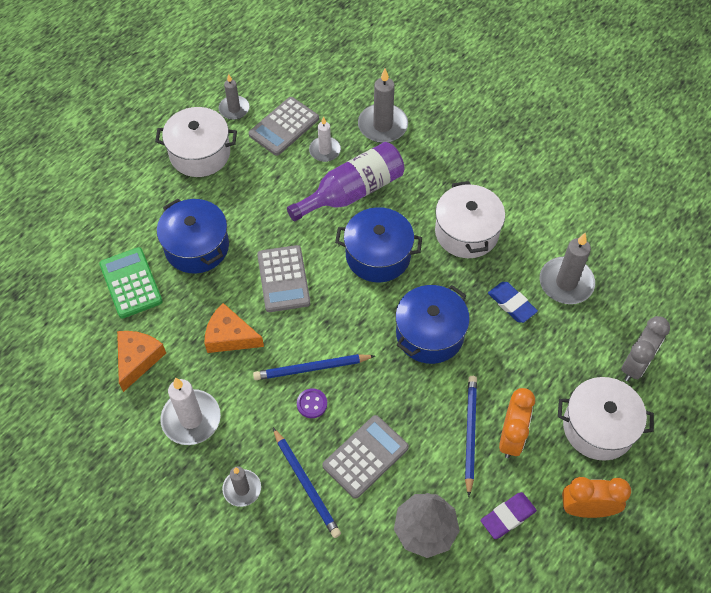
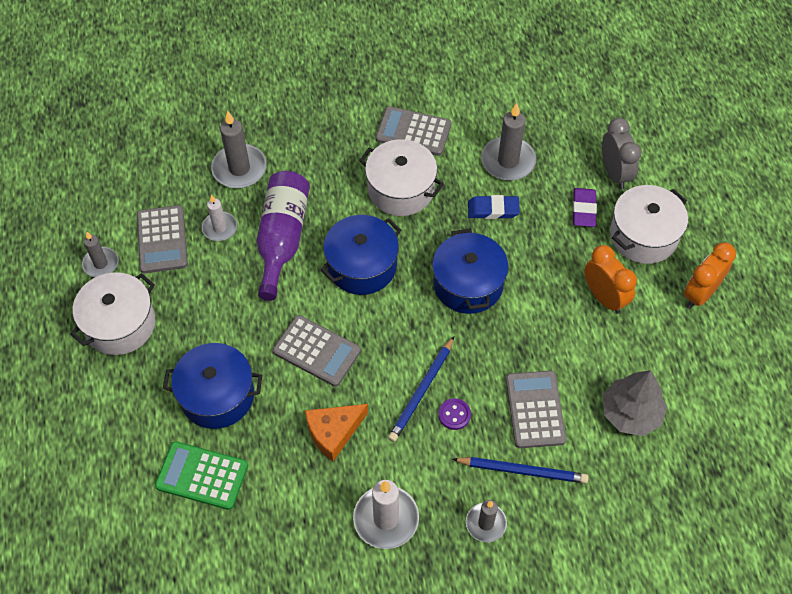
camera: 50 degrees left, 0 degrees up
(138, 359) = (287, 523): orange cheese -> none
(470, 433) = (577, 322): blue pencil -> none
(507, 516) = (665, 349): purple eraser -> purple eraser (583, 209)
(525, 203) = (413, 132): none -> grey calculator

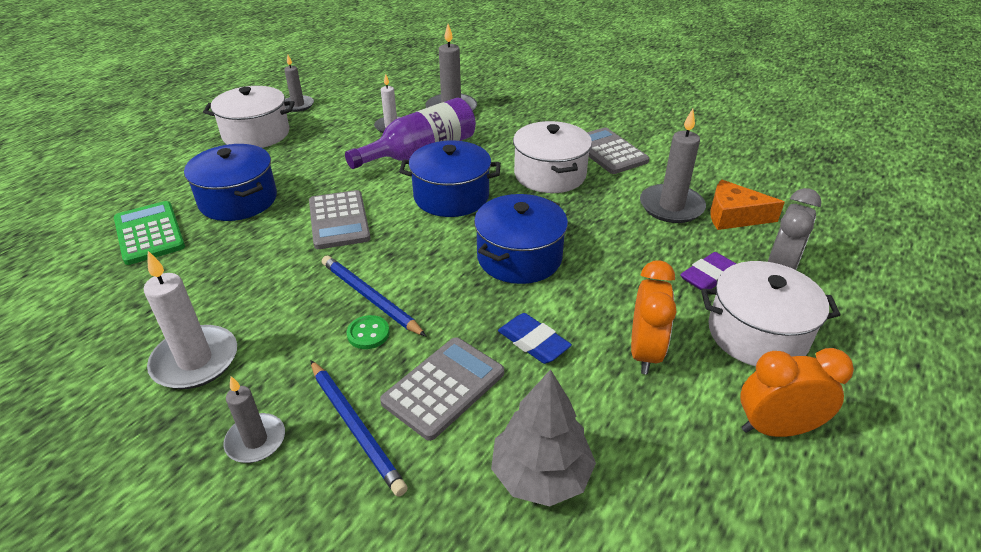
camera: 45 degrees right, 20 degrees down
(162, 240) = (349, 114): grey calculator -> none
(333, 432) = (265, 273): orange cheese -> orange cheese (734, 216)
(422, 391) = (370, 298): blue pencil -> blue pencil turned 60 degrees clockwise
(454, 414) = (368, 333): purple button -> green button
(493, 209) = (613, 226): blue eraser -> blue eraser (533, 342)

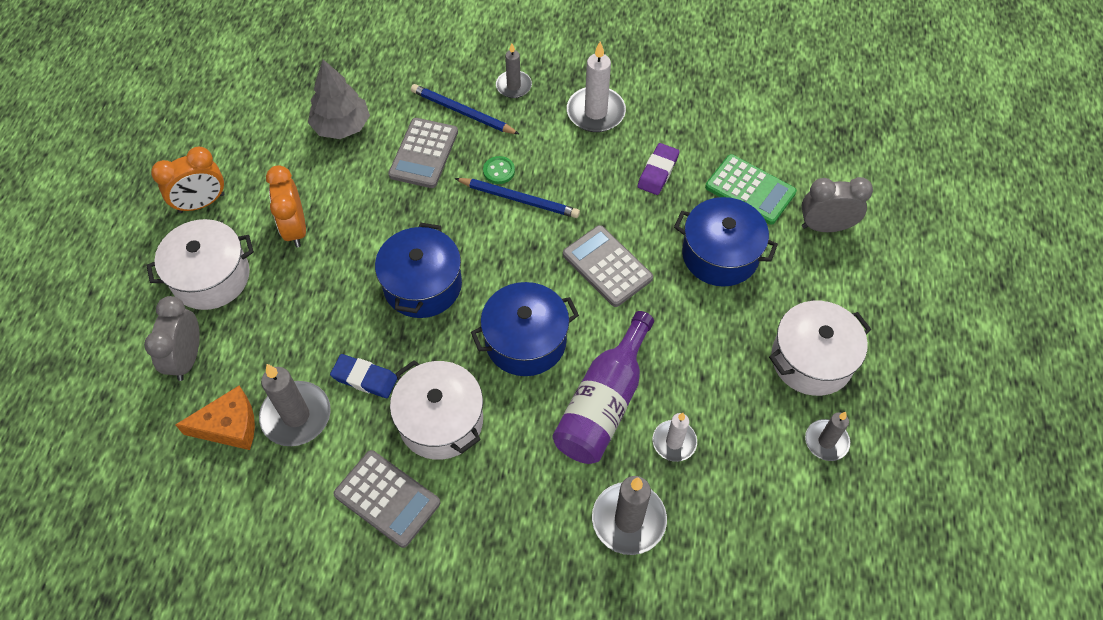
camera: 155 degrees right, 20 degrees up
(132, 191) = (825, 226): none -> grey clock
(533, 342) = (378, 207): blue eraser -> blue eraser (365, 378)
(709, 276) = (251, 326): purple eraser -> purple eraser (658, 172)

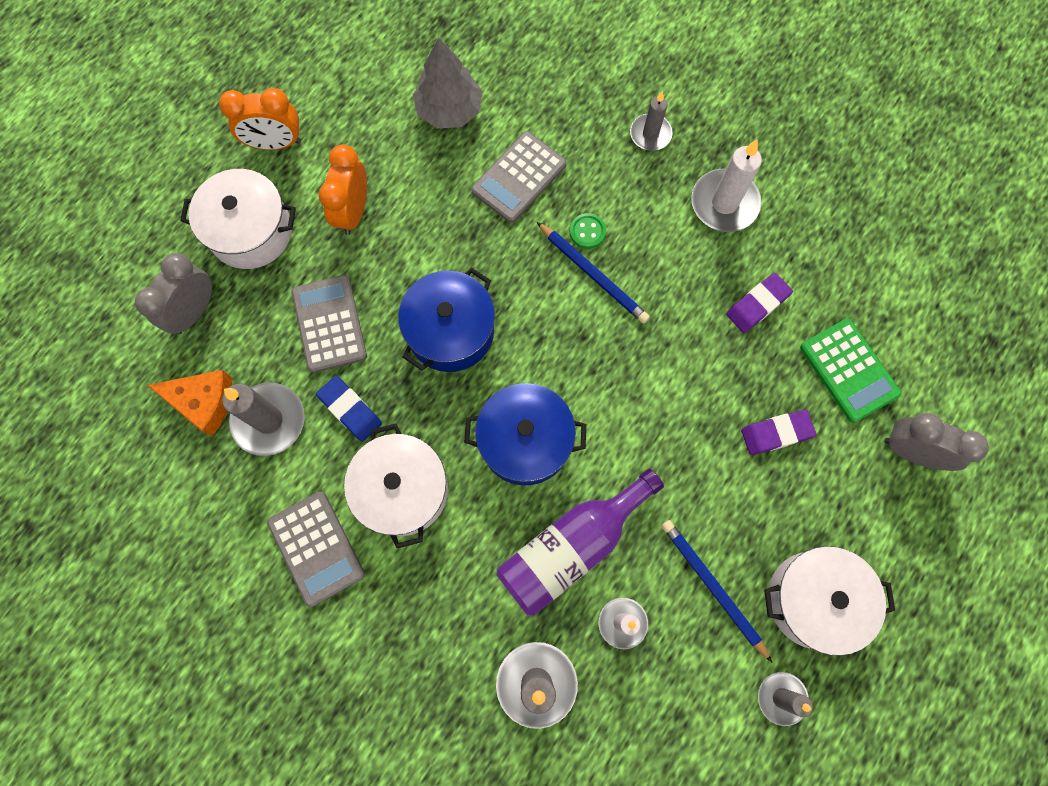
camera: 25 degrees right, 15 degrees up
(462, 112) = (581, 144): blue pencil -> blue pencil (713, 588)
(607, 266) = (649, 393): grey calculator -> grey calculator (329, 324)
(720, 254) = (776, 433): blue pot -> purple eraser

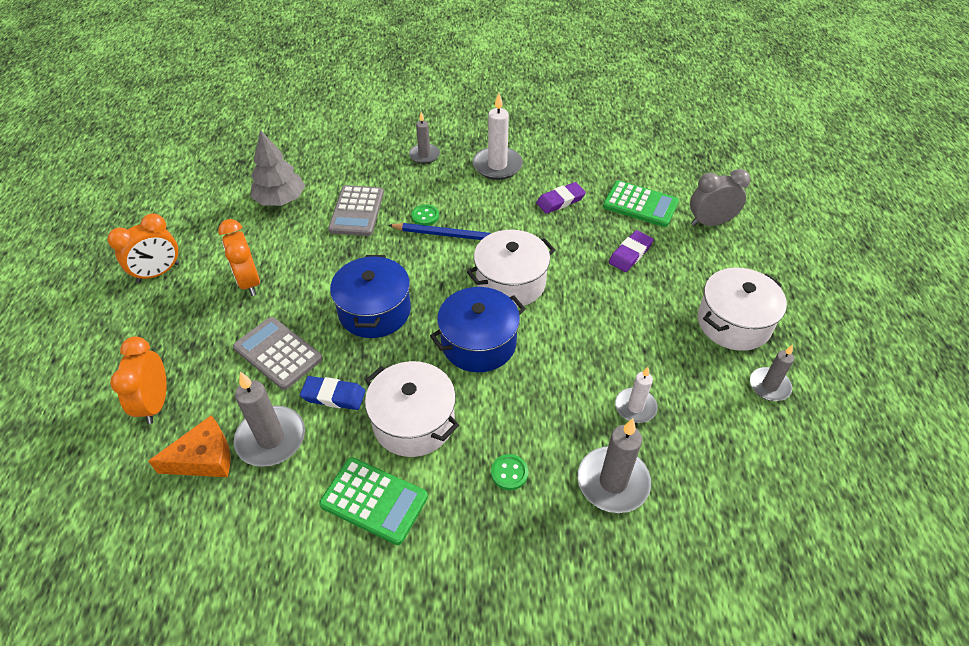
camera: 35 degrees left, 25 degrees down
(194, 311) = (155, 403): grey clock -> orange clock
(251, 231) = (173, 331): white pot -> white pot (510, 282)
(316, 548) = (374, 501): grey calculator -> green calculator
(450, 606) = (509, 473): none -> green button
(571, 547) = (562, 384): purple bottle -> none
(713, 588) = (671, 352): blue pencil -> none
(757, 305) = (560, 201): purple eraser -> purple eraser turned 45 degrees clockwise

